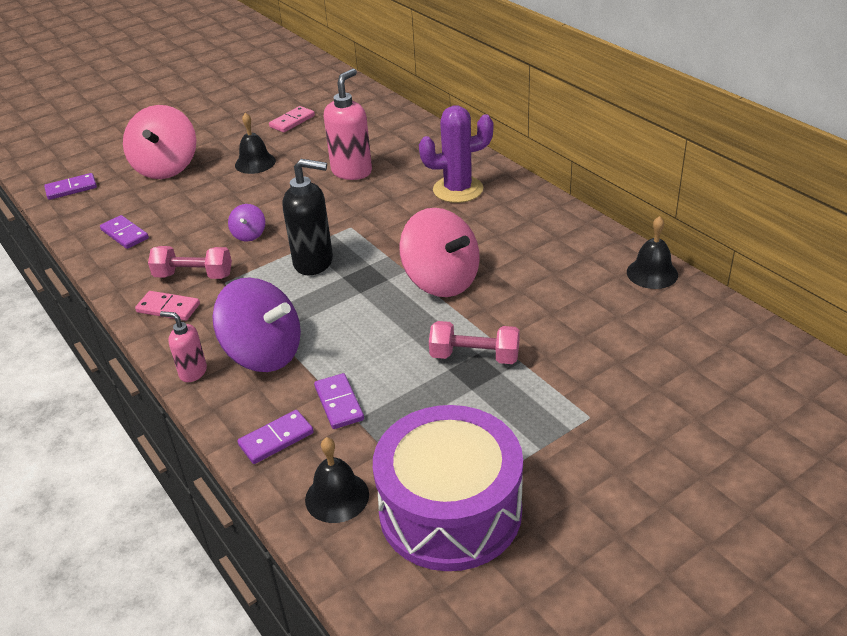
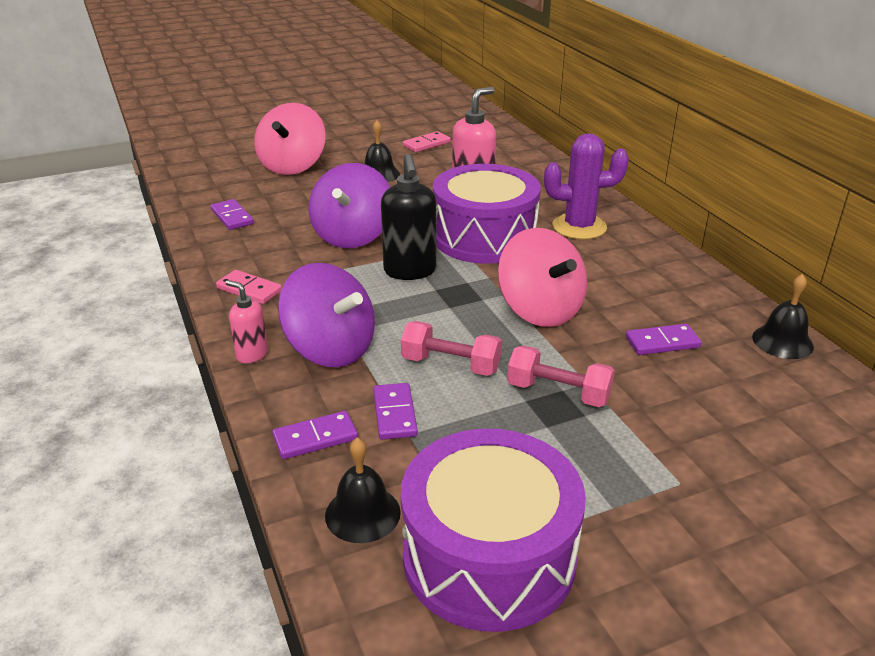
camera: 10 degrees right, 5 degrees down
(71, 189) = (197, 171): purple domino -> purple domino (662, 342)
(193, 275) = (285, 264): pink dumbbell -> pink dumbbell (451, 364)
(249, 235) = (352, 236): purple spinning top -> purple spinning top, size x2.19
(314, 262) = (410, 271): black soap dispenser -> black soap dispenser turned 60 degrees clockwise
(373, 215) = (484, 237): none -> purple drum

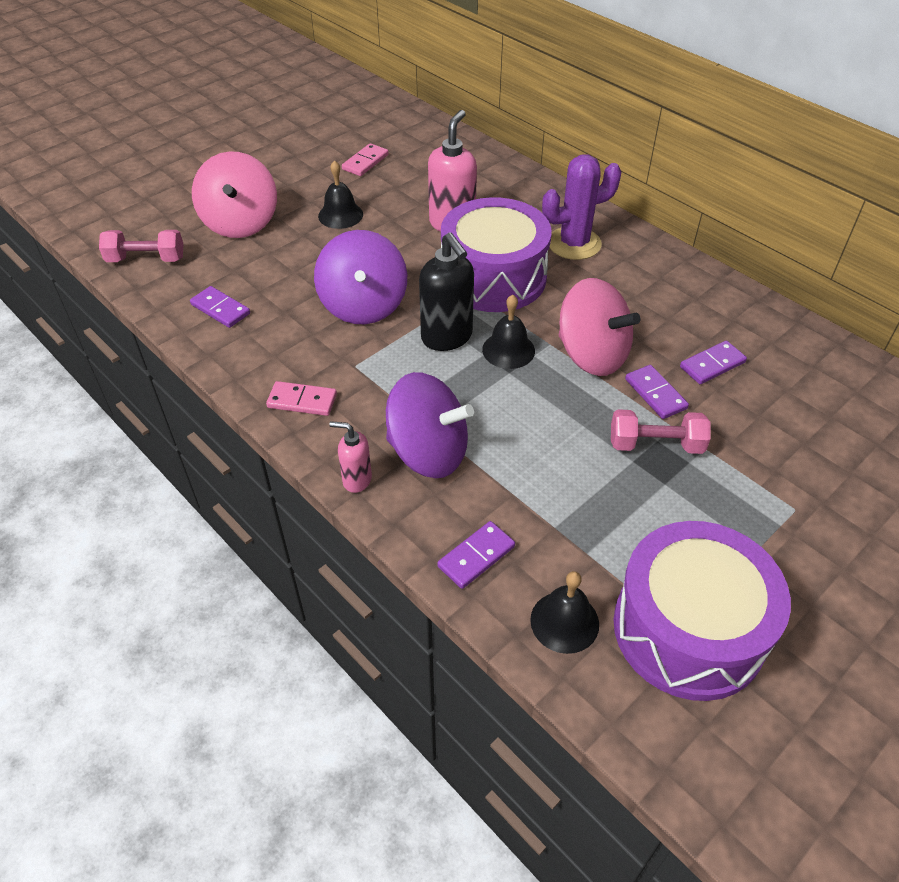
camera: 20 degrees left, 15 degrees up
(394, 414) = (530, 509): purple domino -> purple domino (655, 394)
(451, 364) = (548, 439): pink dumbbell -> pink dumbbell (146, 259)
(782, 341) = (805, 338): black bell -> black bell (508, 350)

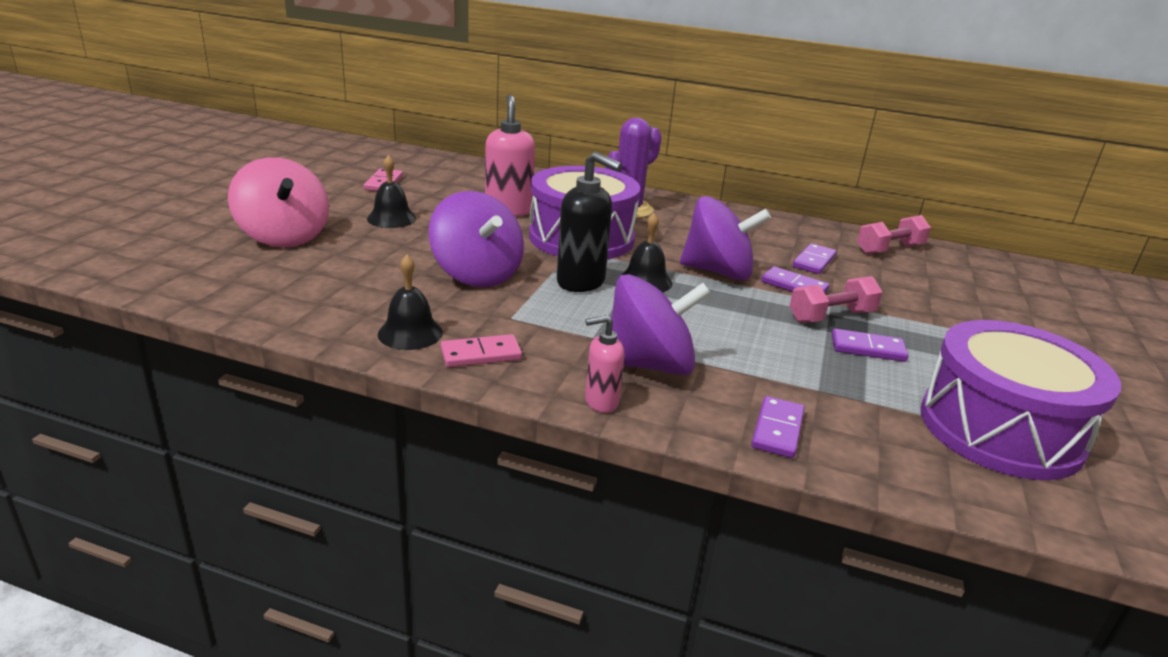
camera: 30 degrees left, 20 degrees down
(146, 259) = (187, 278): pink dumbbell -> pink dumbbell (889, 249)
(220, 309) = (318, 302): purple domino -> purple domino (867, 348)
(564, 622) = (905, 455): black bell -> black bell (410, 333)
(592, 355) = (718, 272): pink spinning top -> purple spinning top

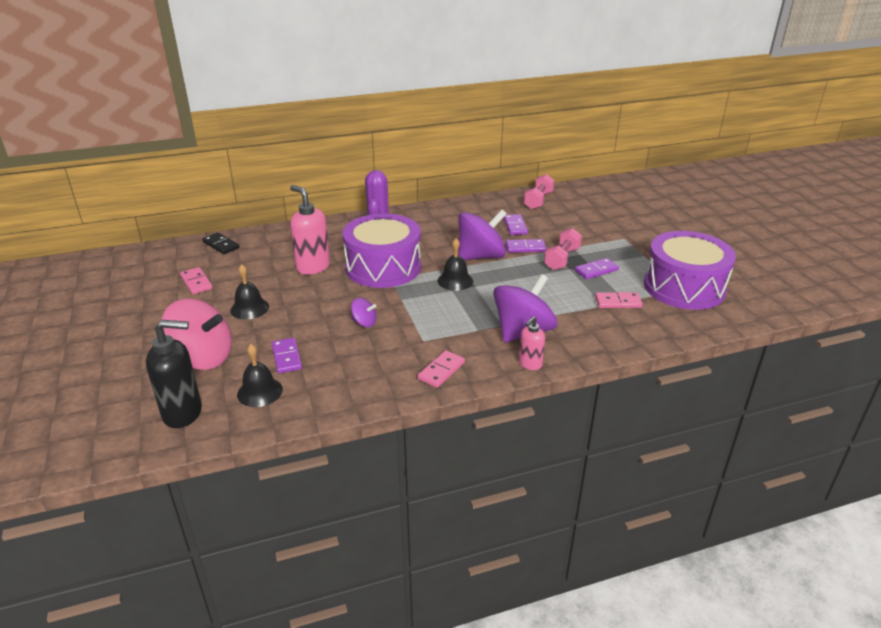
camera: 35 degrees left, 5 degrees up
(410, 333) = (387, 379): black bell -> black bell (259, 392)
(455, 165) = (221, 245): none -> black domino
(477, 274) = (364, 322): purple spinning top -> purple spinning top, size x0.46
(581, 282) = (426, 298): black soap dispenser -> black soap dispenser (183, 413)
(777, 430) = (613, 335): purple domino -> purple domino (287, 357)
(848, 397) = (618, 302): none -> pink domino

